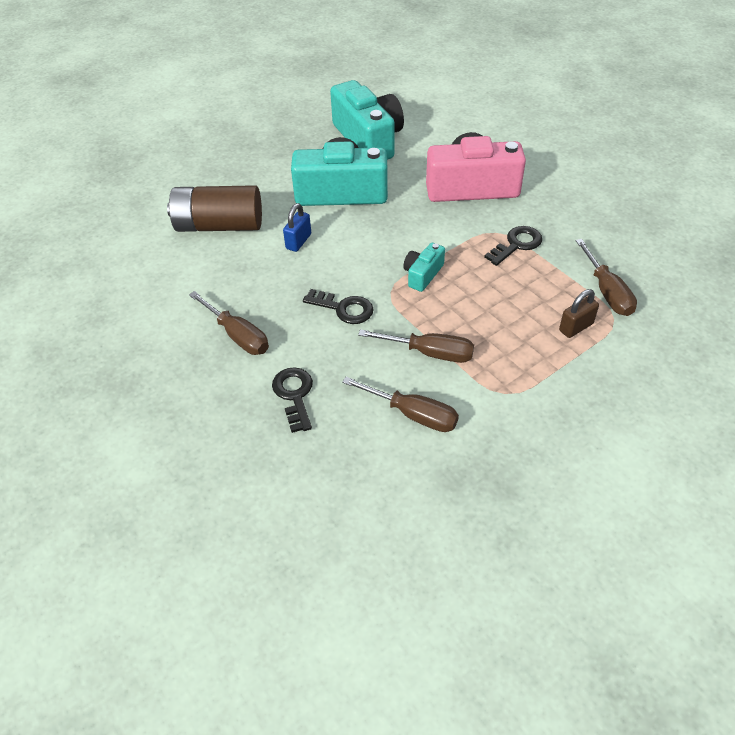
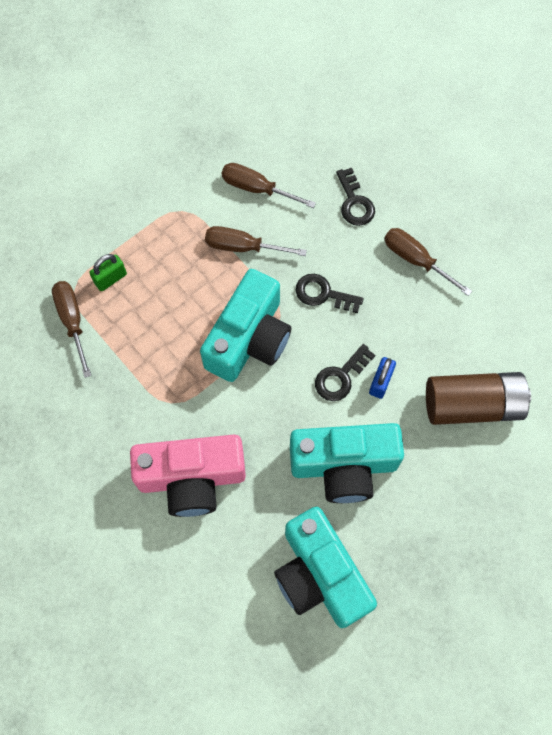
camera: 175 degrees right, 20 degrees up
(422, 274) = (249, 339): turquoise camera -> turquoise camera, size x2.13
(516, 244) = (151, 384): black key -> black key (341, 377)
(576, 327) = (110, 279): brown padlock -> green padlock

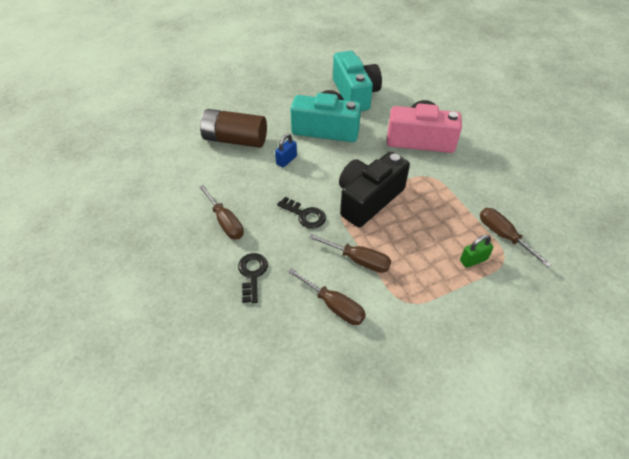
camera: 165 degrees left, 20 degrees down
(73, 322) = (503, 236): brown screwdriver -> brown screwdriver turned 150 degrees clockwise
(249, 339) = (368, 199): turquoise camera -> black camera
(341, 377) = (311, 167): black key -> none

